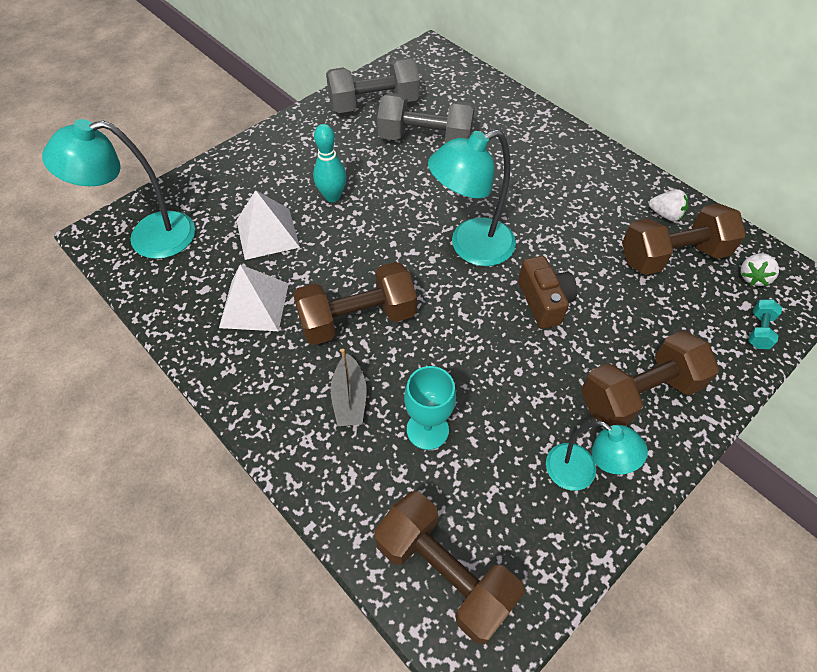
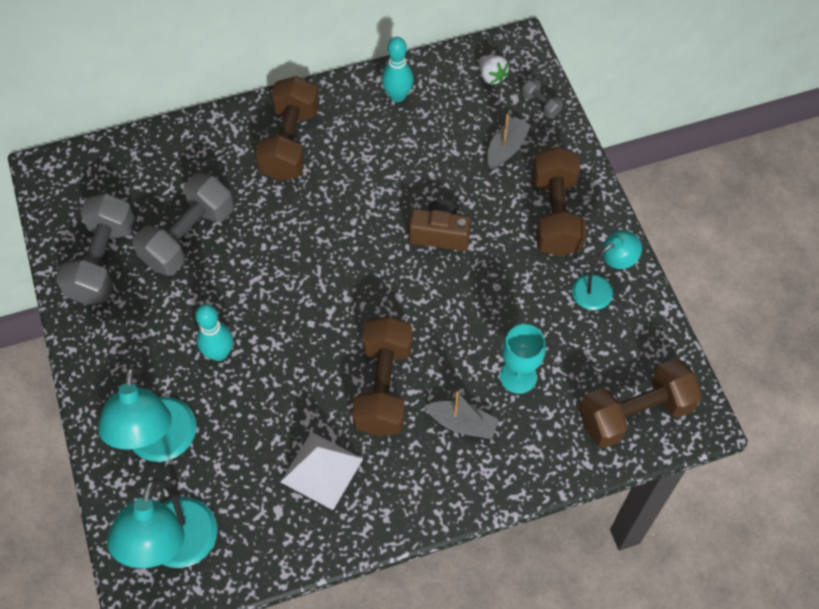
camera: 65 degrees left, 5 degrees up
(267, 233) = (236, 430): white pyramid -> none
(470, 247) = (351, 261): turquoise lamp -> turquoise lamp (160, 444)
(665, 215) = (397, 96): white strawberry -> turquoise bowling pin
(672, 256) = (443, 117): brown dumbbell -> brown dumbbell (290, 143)
(681, 320) = (506, 148): none -> grey boat
(759, 331) = (540, 104): turquoise dumbbell -> grey dumbbell

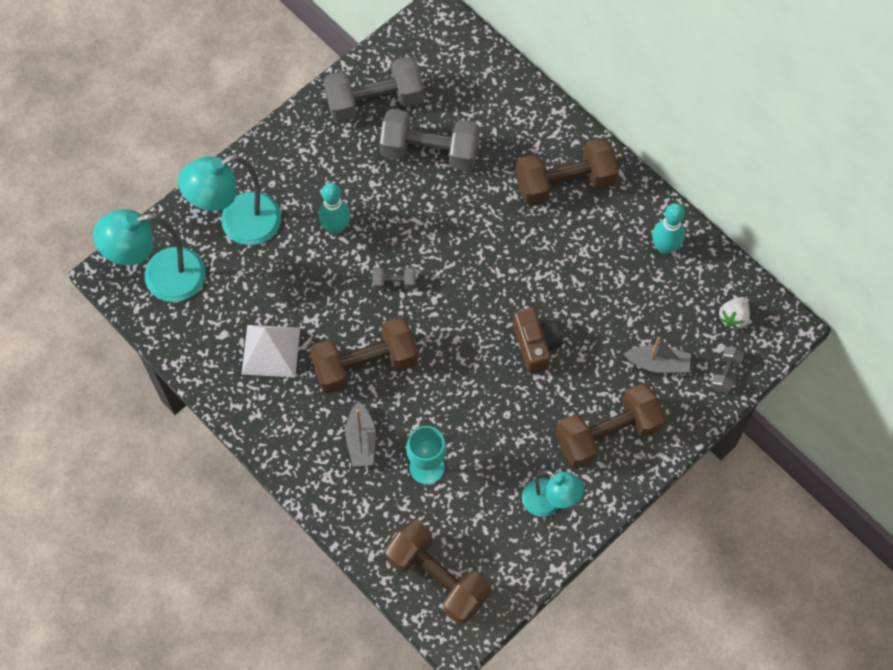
camera: 65 degrees right, 5 degrees up
(310, 325) = (394, 283): none -> grey dumbbell

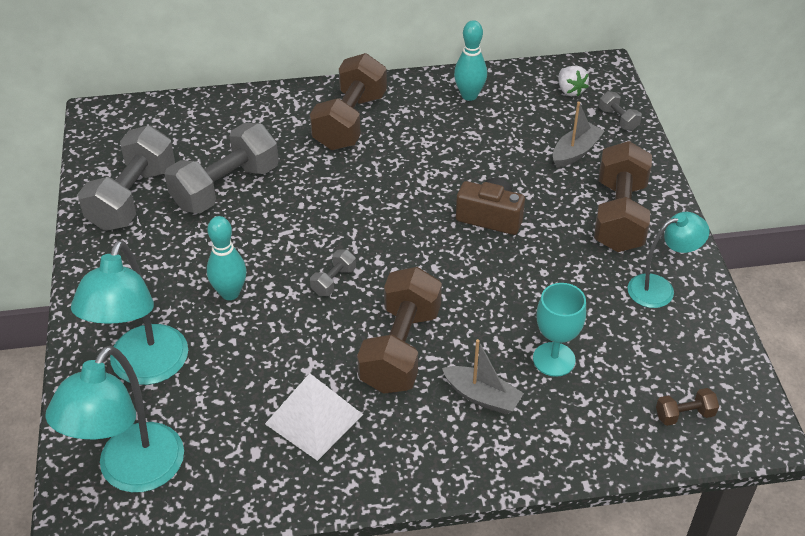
camera: 55 degrees left, 20 degrees down
(437, 578) = (684, 415): brown dumbbell -> brown dumbbell, size x0.44

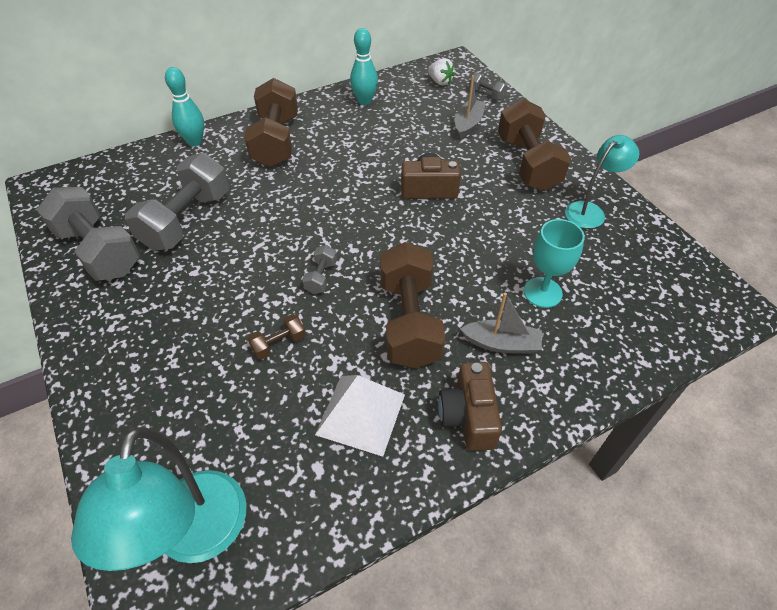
camera: 20 degrees left, 5 degrees up
(133, 197) = (99, 251): grey dumbbell -> grey dumbbell turned 45 degrees counterclockwise
(144, 369) = (168, 416): turquoise lamp -> none
(230, 293) = (228, 314): turquoise bowling pin -> turquoise bowling pin (195, 142)
(413, 451) = (468, 416): none -> brown camera
(684, 415) = (671, 308): brown dumbbell -> brown dumbbell (279, 344)

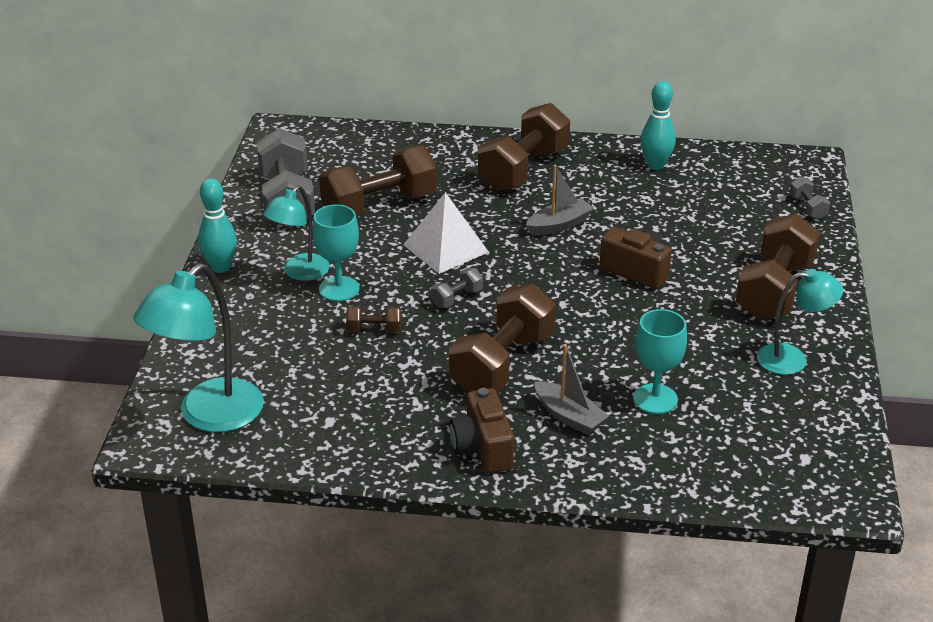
camera: 35 degrees right, 15 degrees down
(165, 319) = (299, 273): none -> turquoise lamp
(187, 220) = (379, 206): grey dumbbell -> brown dumbbell
(195, 142) = (444, 141): turquoise bowling pin -> turquoise bowling pin (220, 267)
(214, 318) = (339, 289): none -> turquoise goblet
(360, 414) = (395, 405): white pyramid -> white pyramid (445, 248)
(440, 81) = (765, 176): white strawberry -> none
(468, 124) = (749, 229): grey boat -> grey boat (559, 225)
(468, 416) = (482, 448): brown camera -> brown camera turned 45 degrees counterclockwise

